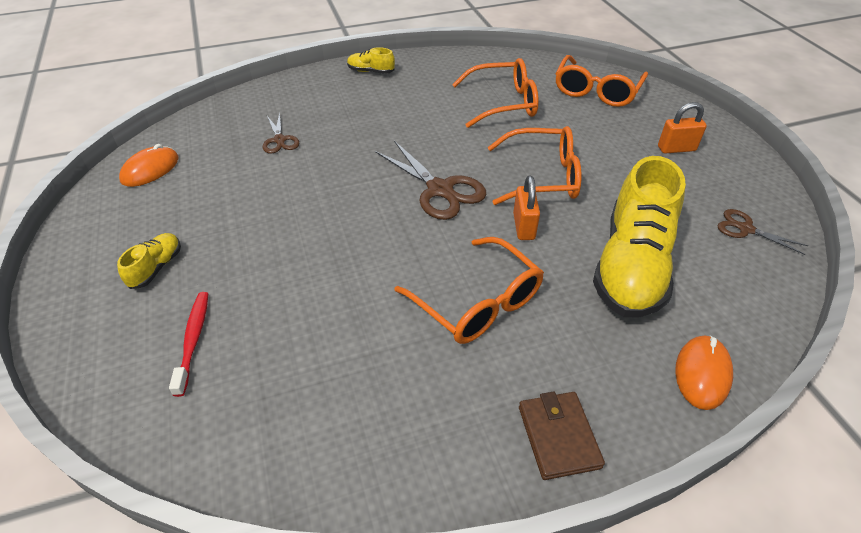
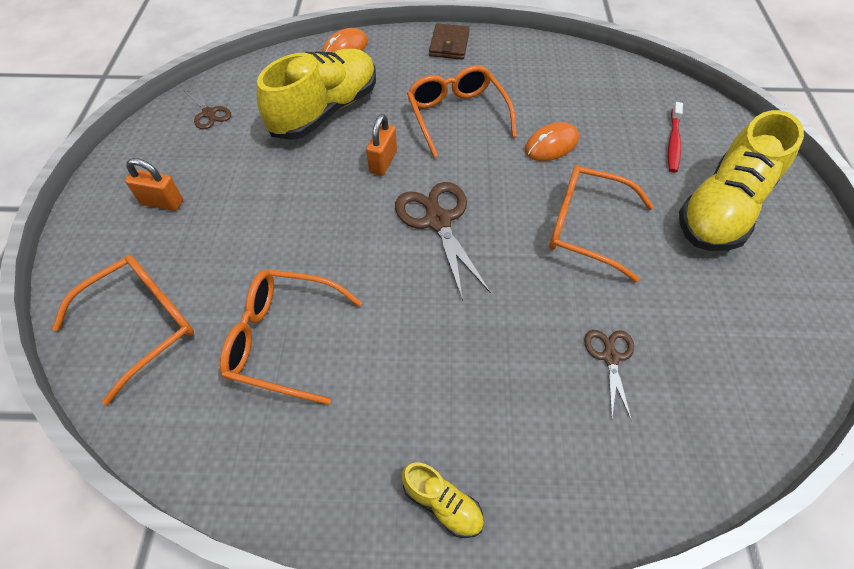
camera: 160 degrees left, 10 degrees up
(150, 169) = (777, 350): orange mouse -> orange mouse (551, 145)
(156, 268) = (722, 209): yellow shoe -> yellow shoe, size x2.34
(543, 177) = (326, 207): orange glasses -> orange glasses (585, 227)

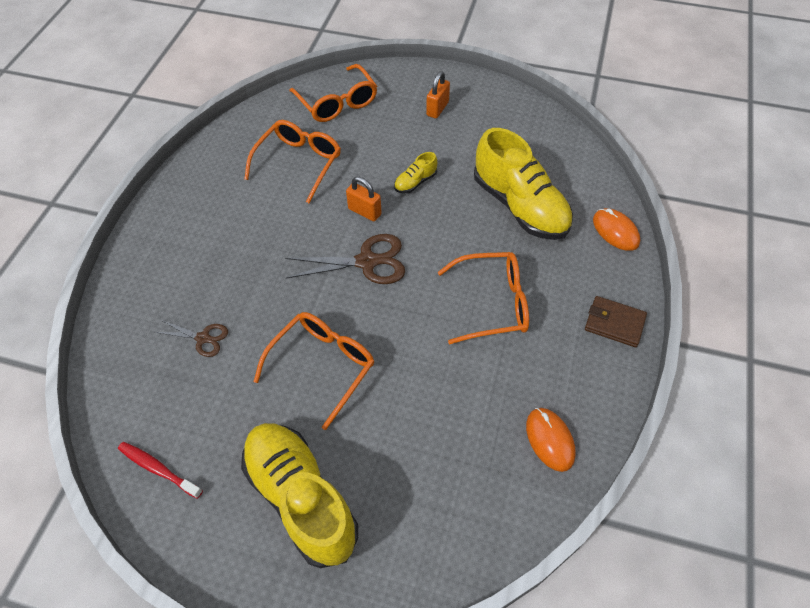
camera: 105 degrees right, 0 degrees up
(209, 113) = (531, 133): brown scissors -> none
(383, 162) = (444, 237): orange padlock -> orange padlock (364, 211)
(442, 503) = (162, 222): yellow shoe -> yellow shoe (415, 182)
(551, 145) = (432, 373): orange mouse -> orange mouse (550, 440)
(673, 142) = (405, 496): red toothbrush -> red toothbrush (159, 469)

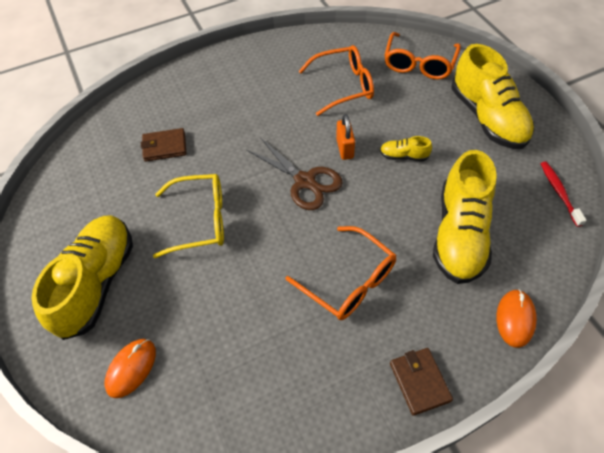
camera: 50 degrees right, 0 degrees up
(159, 469) = (62, 197): red toothbrush -> red toothbrush (559, 193)
(203, 338) = (165, 147): brown scissors -> brown wallet
(323, 365) = (201, 220): orange glasses -> yellow glasses
(437, 109) = (487, 117): orange padlock -> yellow shoe
(550, 440) = (266, 407): orange mouse -> orange mouse (131, 368)

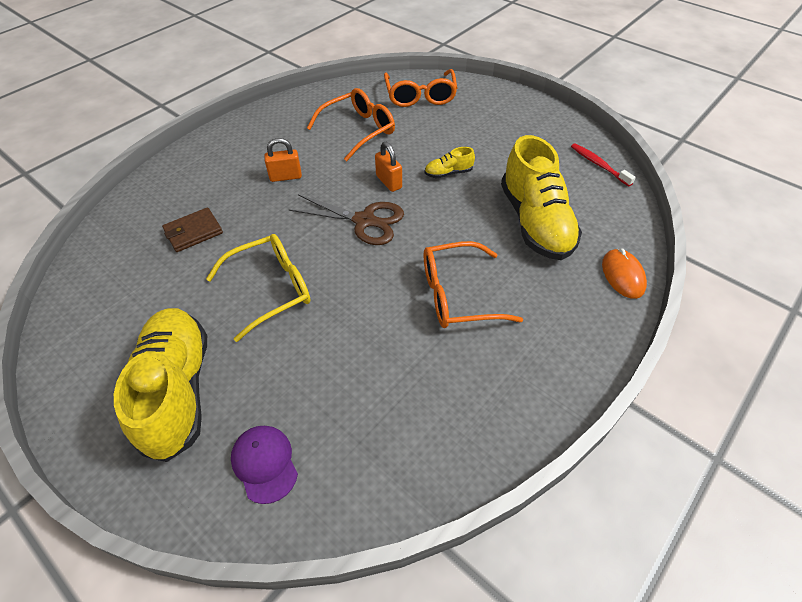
camera: 25 degrees left, 5 degrees down
(131, 368) = (264, 463): orange mouse -> purple cap
(259, 116) = (285, 177): none -> orange padlock
(349, 281) = (457, 295): orange glasses -> orange glasses turned 150 degrees clockwise
(419, 382) = (572, 359): brown wallet -> none
(487, 117) = (505, 123): yellow shoe -> none

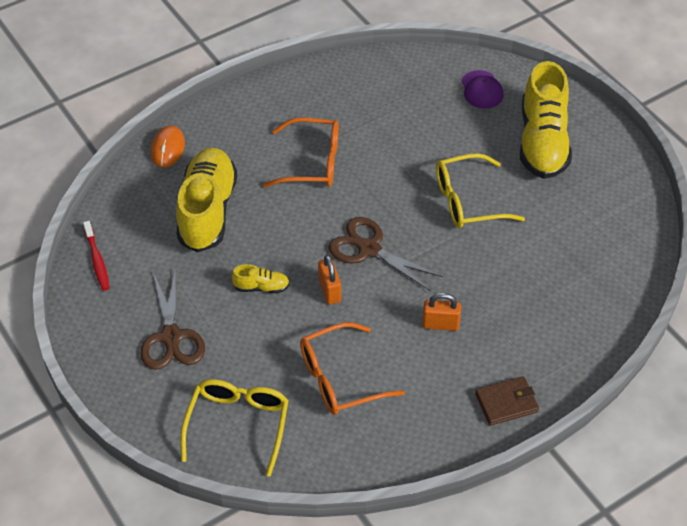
camera: 165 degrees left, 0 degrees up
(193, 232) = (540, 275): brown wallet -> brown wallet (506, 403)
(420, 96) = (238, 424): orange glasses -> yellow glasses
(498, 130) = (171, 337): none -> brown scissors

